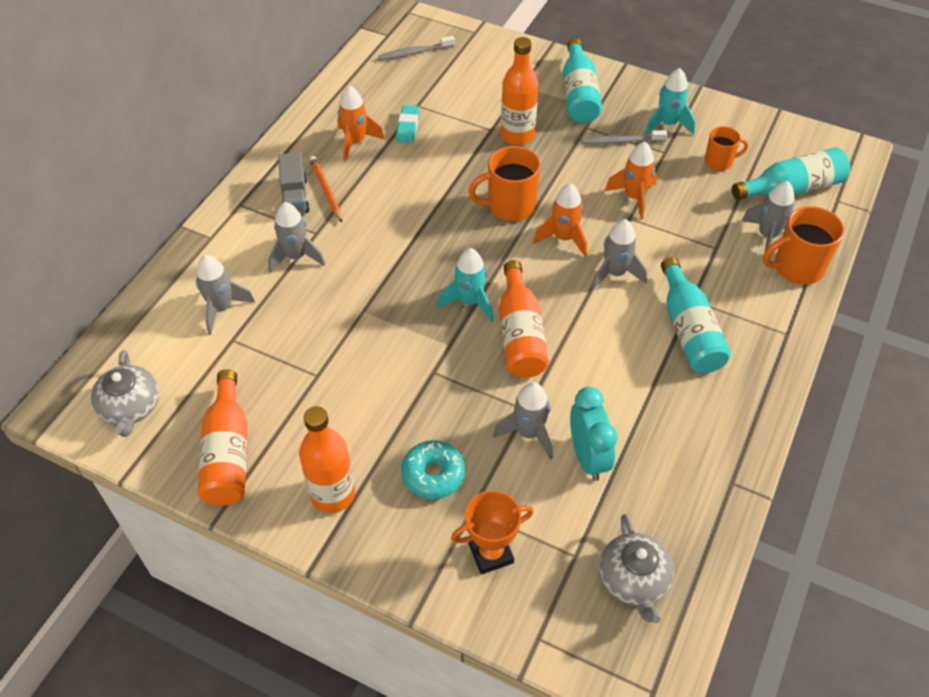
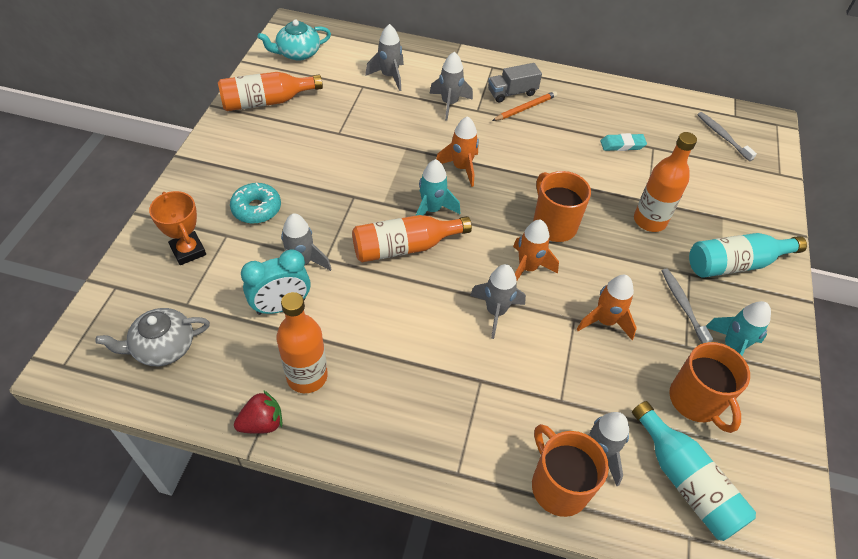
camera: 75 degrees right, 0 degrees up
(130, 407) = (297, 53): grey teapot -> turquoise teapot
(333, 494) = (236, 157): orange bottle -> orange bottle (307, 376)
(356, 142) = (588, 116): orange rocket -> orange rocket (461, 168)
(689, 330) = (440, 378): turquoise bottle -> none
(719, 162) = (696, 401): orange mug -> orange mug, size x1.63
(734, 483) = (262, 423): none -> red strawberry

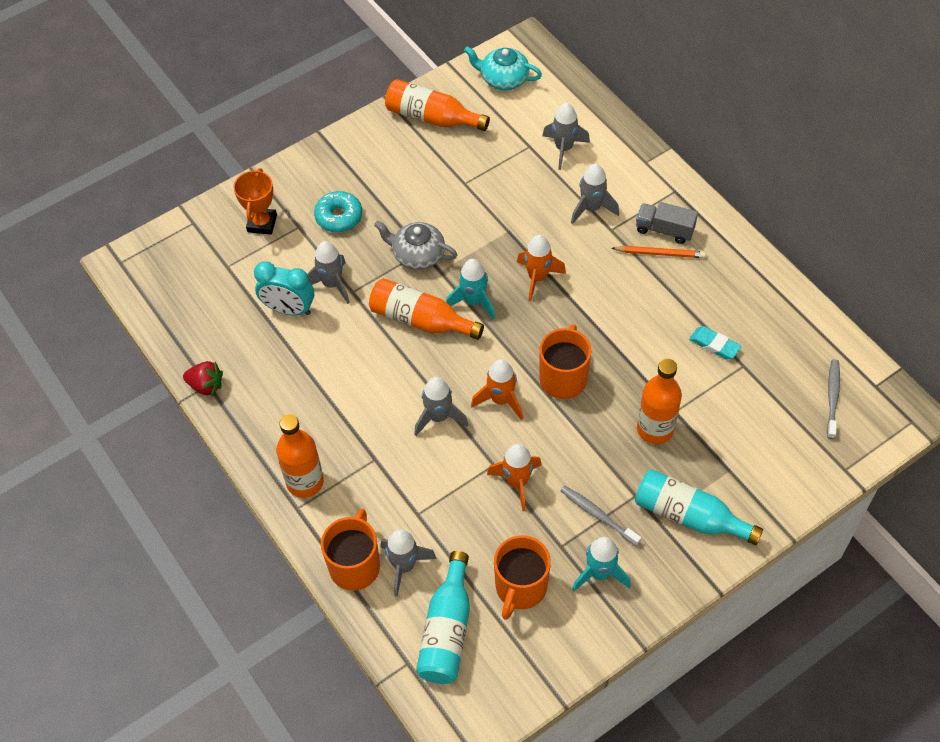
camera: 45 degrees right, 5 degrees up
(163, 347) = (188, 289): grey teapot -> grey teapot (417, 255)
(307, 376) = (261, 373): orange bottle -> orange bottle (305, 482)
(683, 305) = (598, 515): grey toothbrush -> grey toothbrush turned 75 degrees counterclockwise

